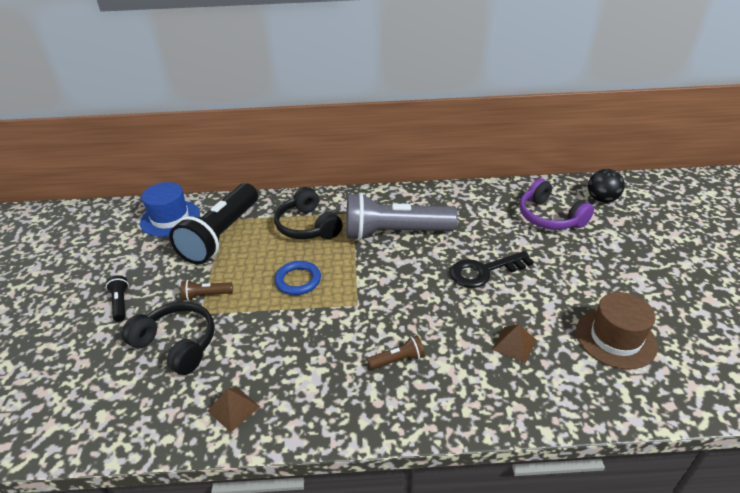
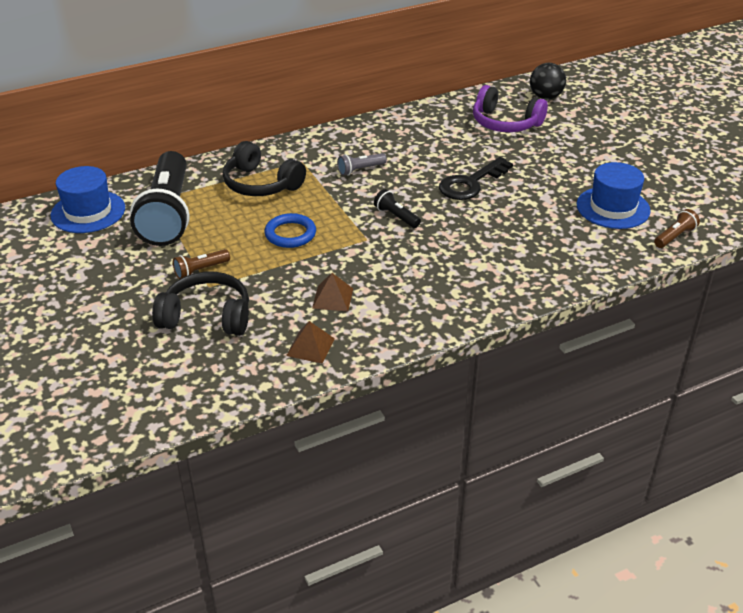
camera: 25 degrees left, 0 degrees up
(120, 303) = (108, 301): black flashlight -> black flashlight (396, 216)
(394, 233) = (360, 170): grey flashlight -> grey flashlight, size x0.40
(398, 360) = (437, 271): brown flashlight -> brown flashlight (674, 237)
(514, 344) = (532, 233): brown pyramid -> brown pyramid (332, 298)
(615, 338) = (613, 208): brown hat -> blue hat

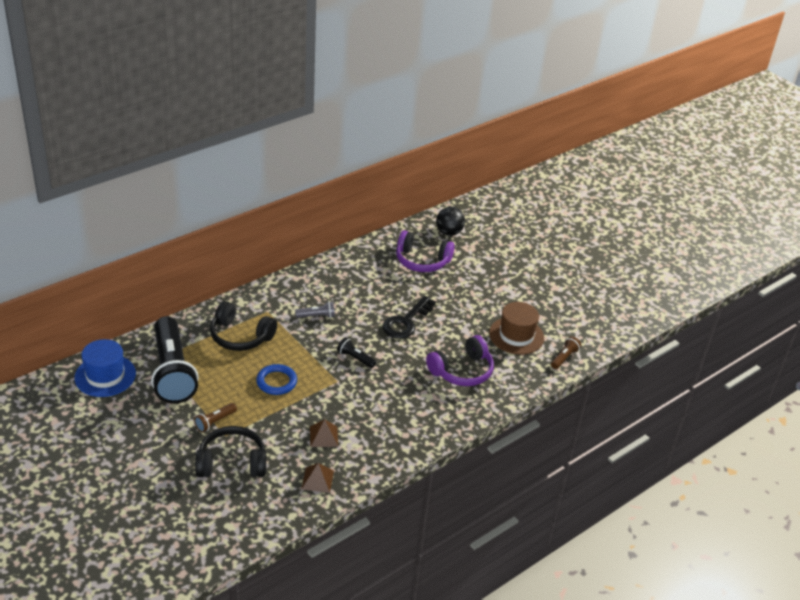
camera: 15 degrees left, 0 degrees up
(360, 170) = (317, 316): grey flashlight -> grey flashlight turned 150 degrees counterclockwise
(532, 241) = (462, 371): none -> purple headphones
(613, 208) = (516, 335): blue hat -> brown hat

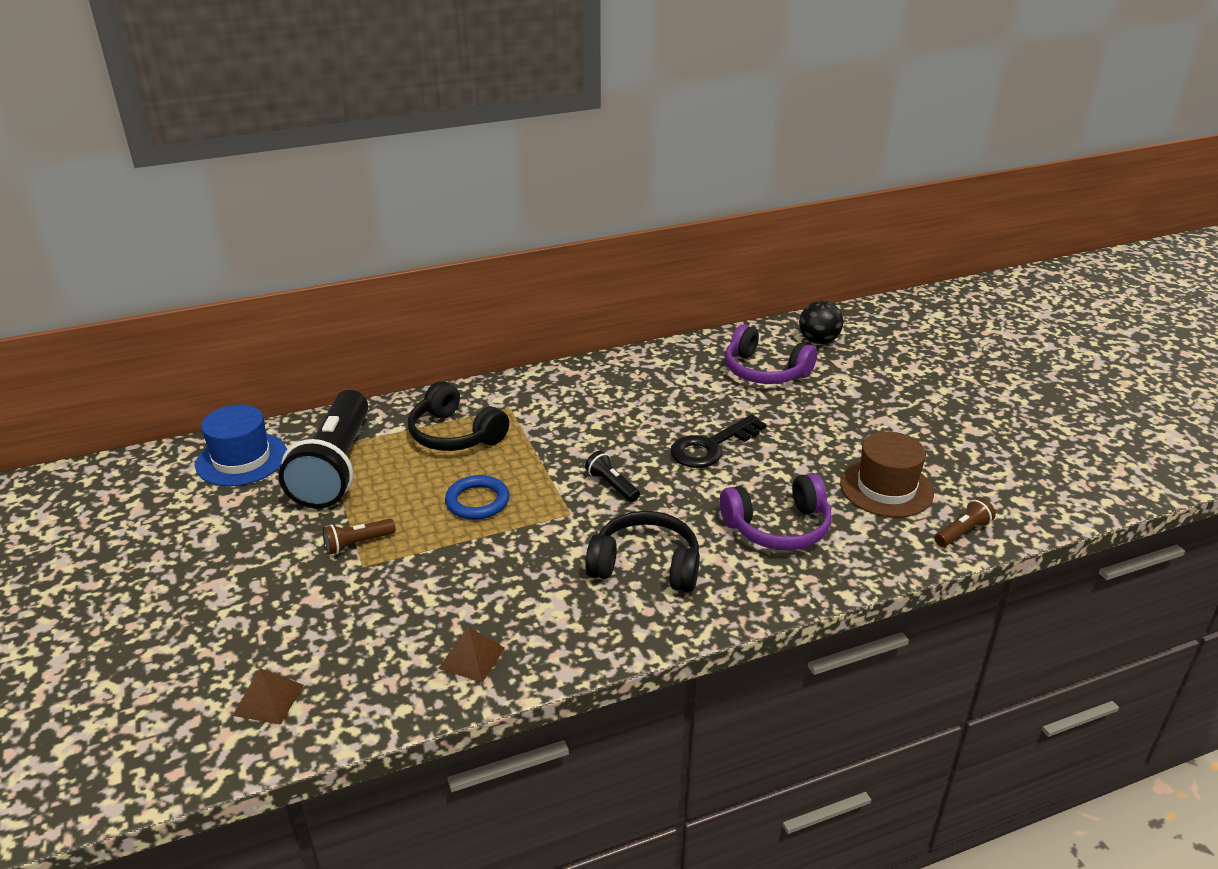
camera: 20 degrees right, 5 degrees down
(232, 462) = (351, 607): black headphones -> black headphones (646, 565)
(317, 316) = (578, 422): grey flashlight -> none
(323, 436) = (513, 591): brown pyramid -> brown pyramid (268, 700)

